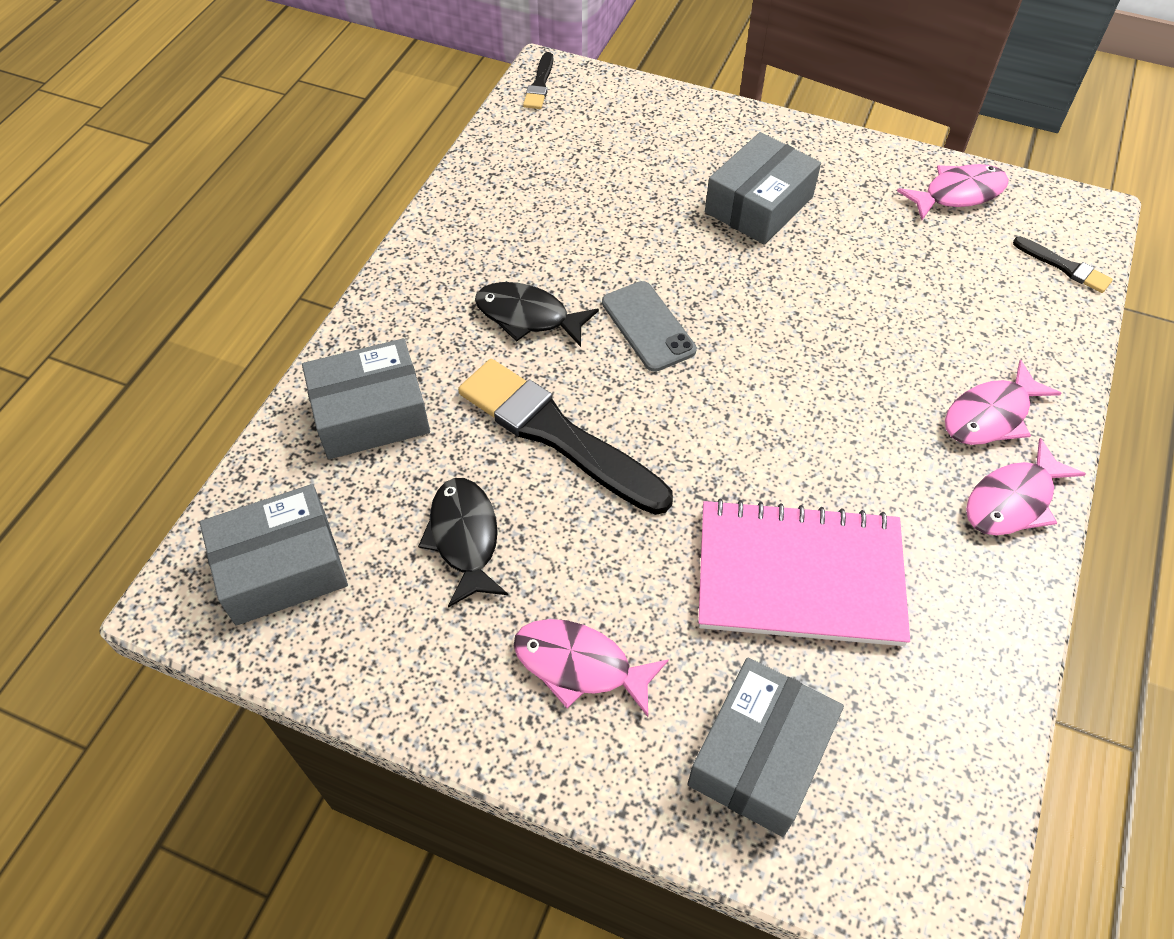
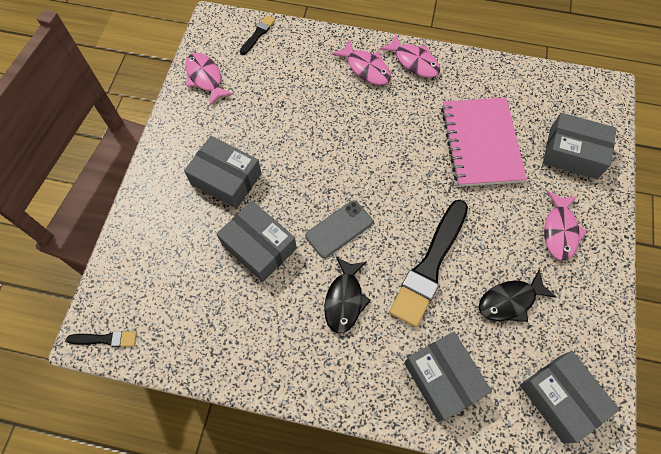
camera: 100 degrees left, 10 degrees up
(636, 231) = (259, 246): none -> grey box

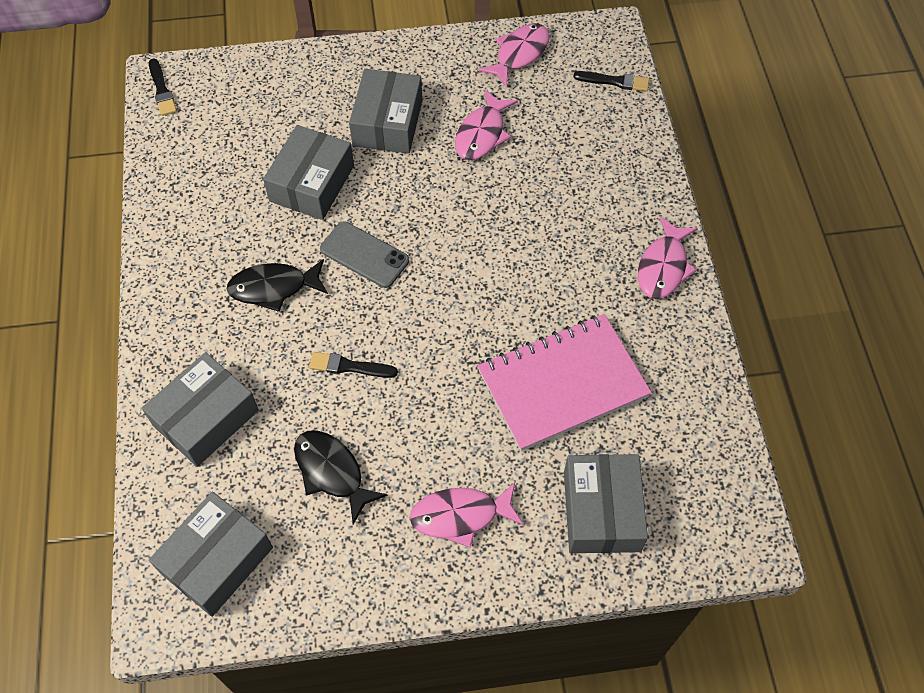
camera: 70 degrees right, 5 degrees down
(366, 68) = (622, 214): pink fish -> pink fish (482, 134)
(429, 266) = (349, 366): black brush -> black brush, size x0.45

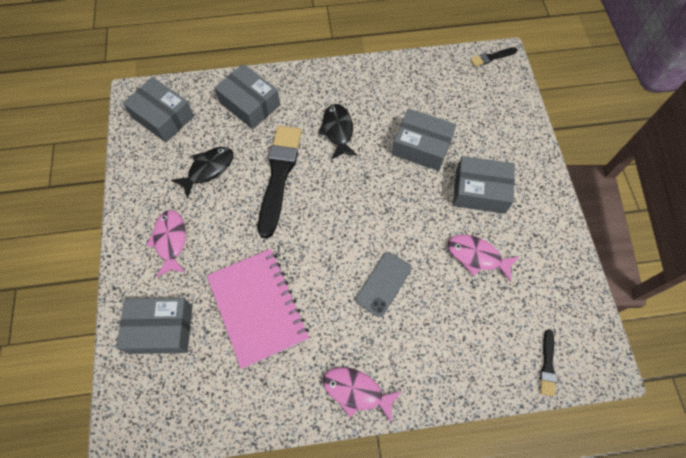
camera: 90 degrees right, 5 degrees up
(349, 366) = (279, 175): black brush -> black brush, size x2.20
(364, 255) = (364, 180): grey phone -> grey phone (383, 284)
(519, 54) = (565, 286): pink fish -> none

